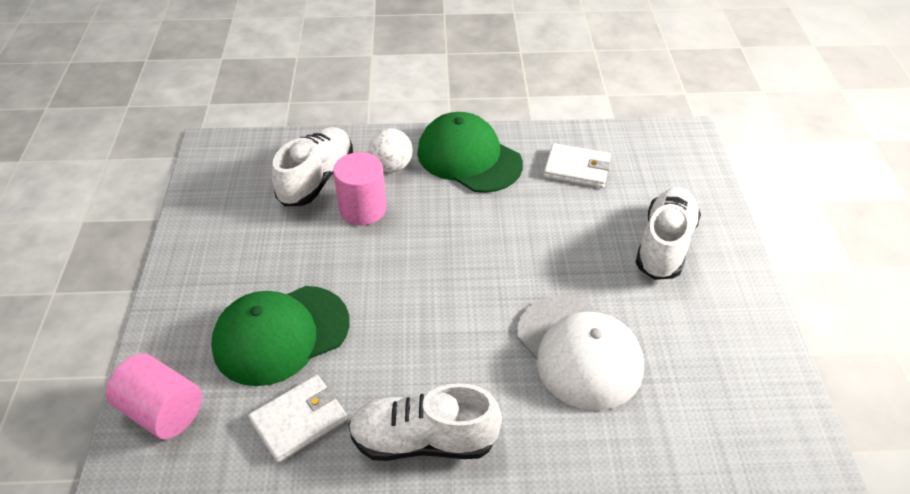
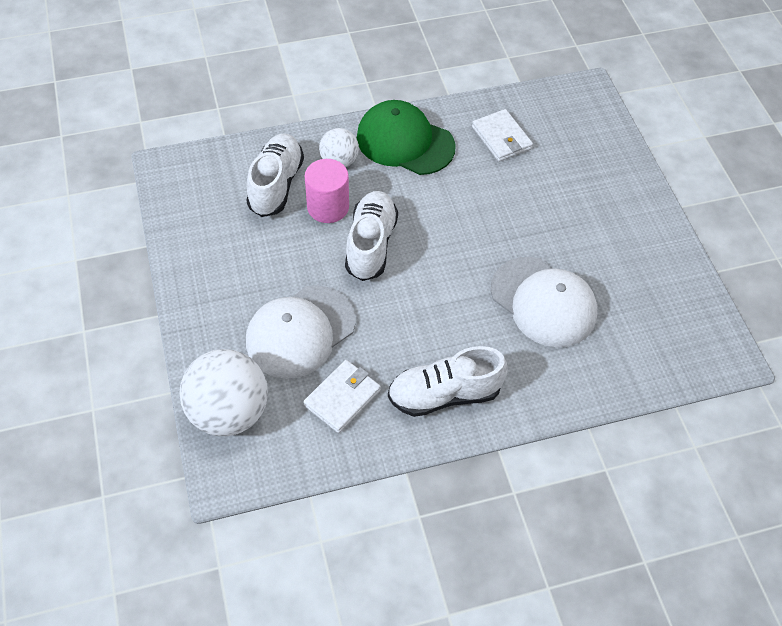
camera: 15 degrees left, 10 degrees up
(162, 411) = (229, 412): pink cylinder -> white ball
(281, 335) = (300, 332): green cap -> white cap
(577, 169) = (501, 138): white wallet -> white wallet turned 60 degrees clockwise
(664, 245) = (590, 198): white shoe -> white shoe (371, 244)

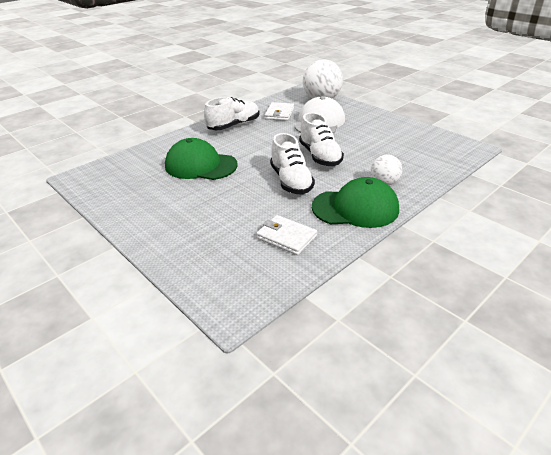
camera: 155 degrees right, 20 degrees down
(276, 184) = (404, 161): white shoe -> white shoe (291, 181)
(328, 207) = (362, 162): pink cylinder -> none
(543, 302) = (200, 165): white cap -> green cap

